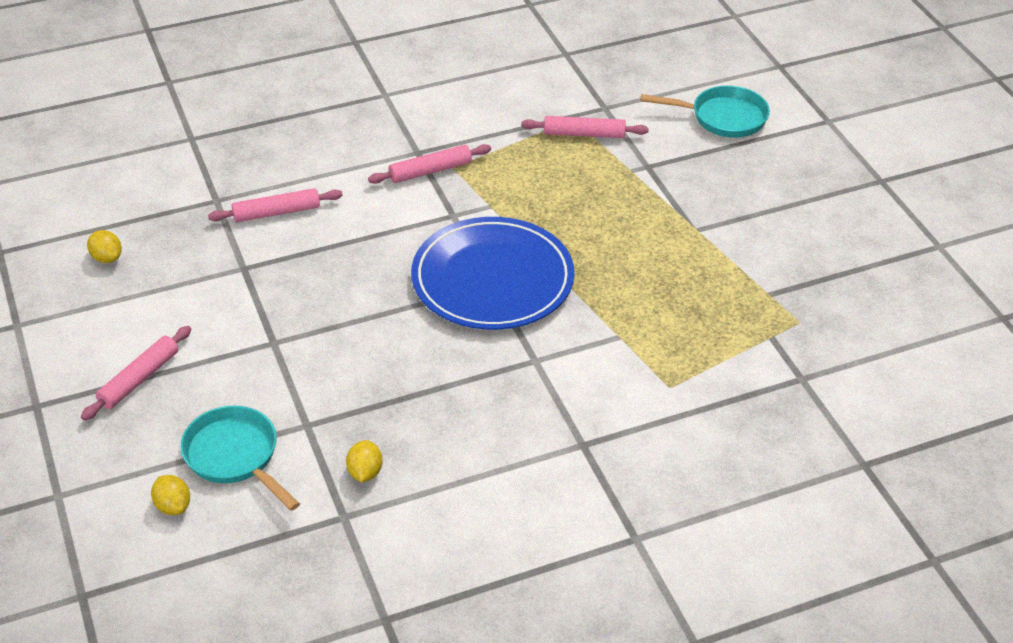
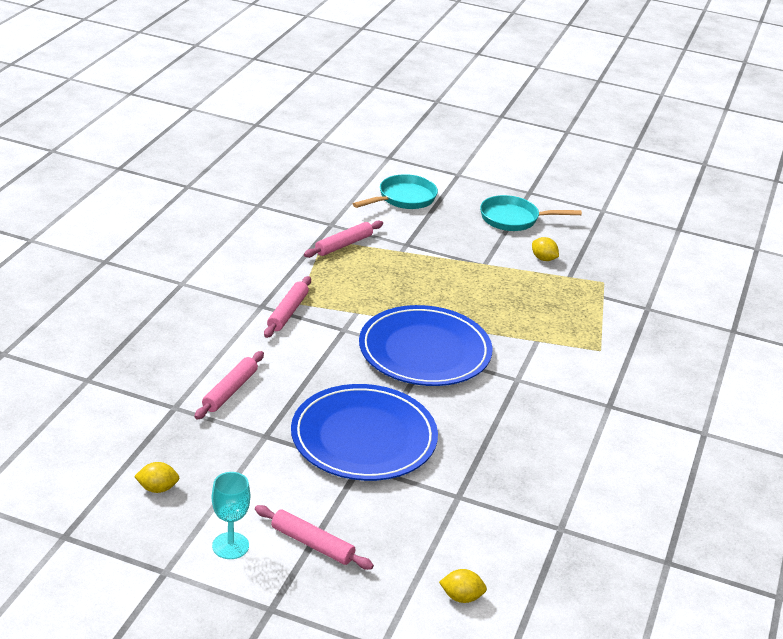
camera: 50 degrees left, 10 degrees down
(85, 337) = (230, 546): none -> turquoise goblet
(139, 379) = (312, 544): pink rolling pin -> pink rolling pin turned 45 degrees counterclockwise
(235, 456) = (448, 543): turquoise pan -> turquoise pan (513, 219)
(314, 321) = (364, 438): none -> blue plate
(365, 472) = (532, 498): yellow lemon -> yellow lemon (543, 259)

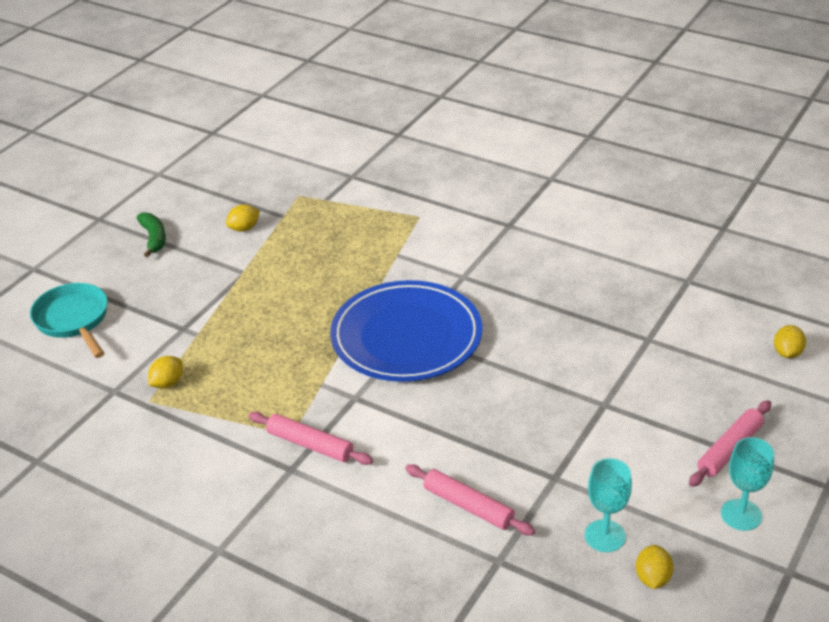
camera: 75 degrees left, 5 degrees up
(202, 463) = (605, 536): none -> turquoise goblet
(343, 245) = (167, 383): pink rolling pin -> yellow lemon
(364, 438) = (558, 397): blue plate -> none
(513, 219) = (154, 238): turquoise pan -> green banana

